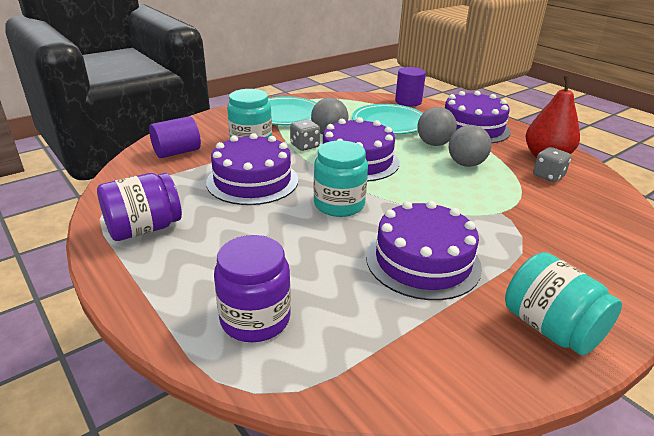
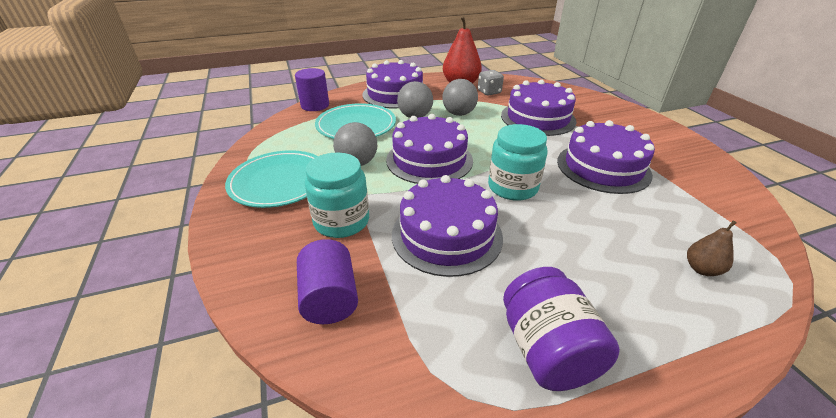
camera: 70 degrees left, 5 degrees up
(255, 319) = (701, 269): purple jar -> brown pear
(305, 146) = (377, 183): grey dice -> none
(511, 212) = (538, 118): none -> purple cake
(550, 328) = (669, 143): turquoise jar -> none

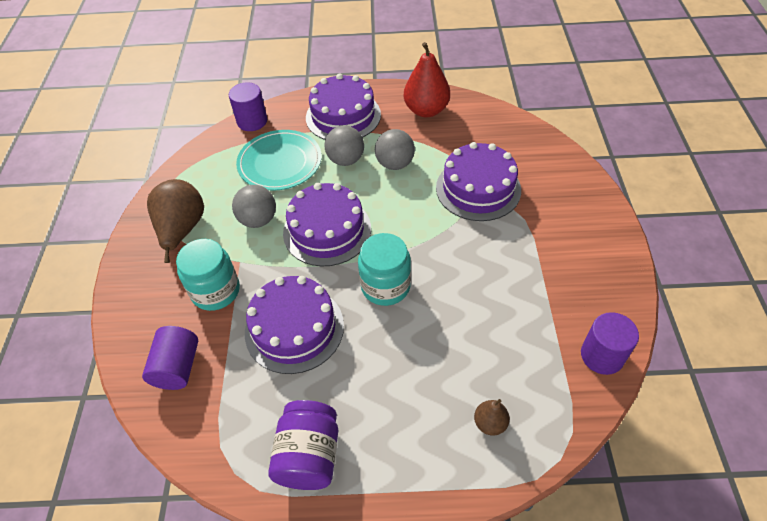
camera: 20 degrees right, 15 degrees up
(279, 182) = (182, 230): turquoise plate -> brown pear
(489, 92) = (451, 131): grey dice -> none
(603, 167) = (495, 280): purple cake -> none
(737, 199) = (602, 356): none -> purple cylinder

